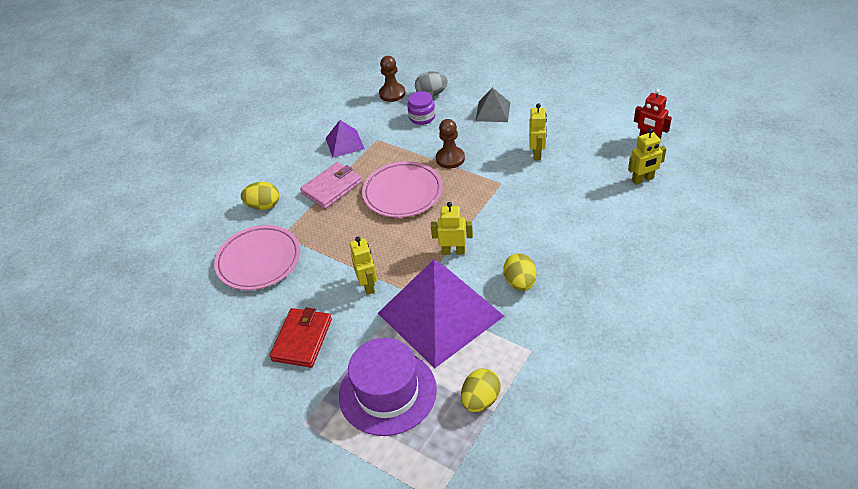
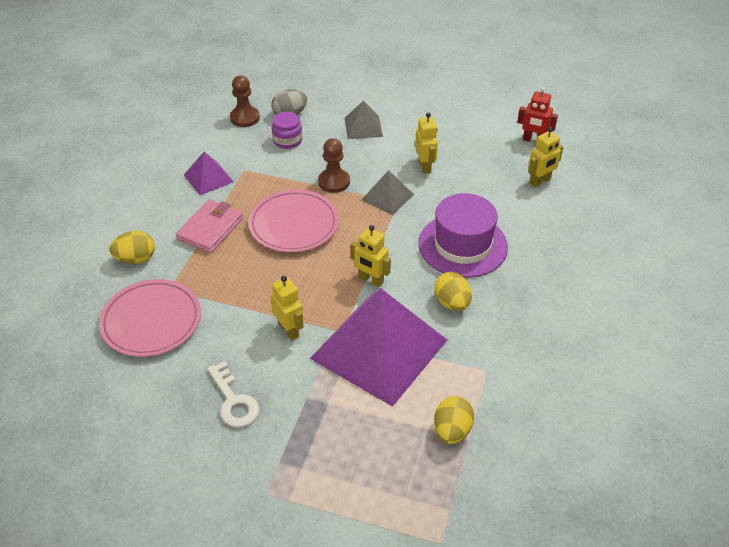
camera: 20 degrees left, 0 degrees up
(302, 340) = (234, 401): red wallet -> white key
(387, 392) = (350, 441): purple hat -> purple hat (462, 245)
(453, 251) = (371, 280): yellow robot -> yellow robot turned 135 degrees counterclockwise
(493, 177) = (387, 197): none -> grey pyramid

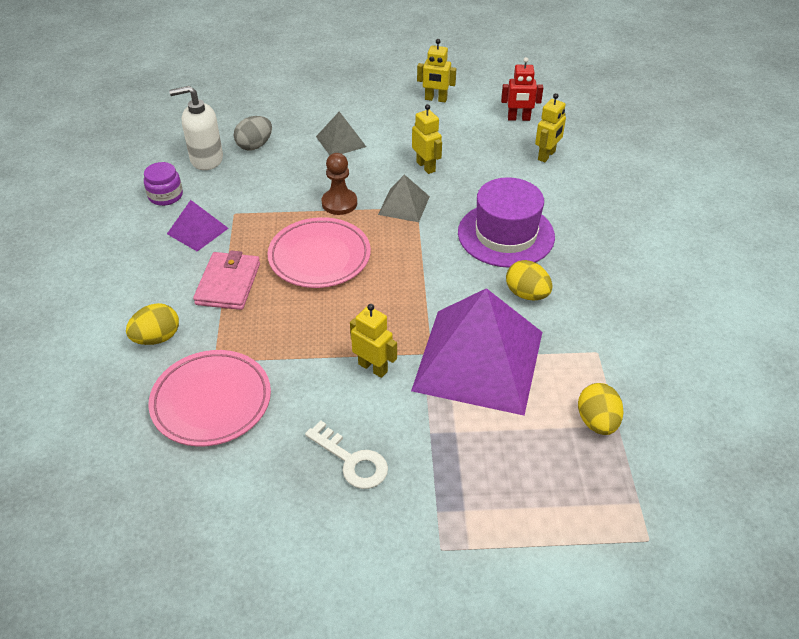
camera: 20 degrees left, 0 degrees up
(245, 118) = (206, 159): brown pawn -> white soap dispenser
(287, 140) = (266, 172): purple jar -> purple jar (165, 196)
(371, 280) = (432, 293): yellow robot -> yellow robot (435, 99)

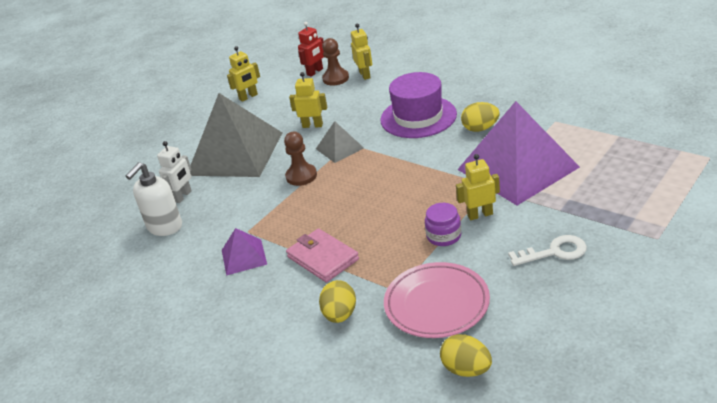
camera: 45 degrees left, 10 degrees down
(165, 196) = (179, 262): purple jar -> purple jar (444, 236)
(255, 145) = (183, 196): grey egg -> white robot
(319, 257) = (346, 204): pink plate -> none
(341, 141) = (235, 153): grey pyramid -> grey pyramid, size x2.20
(520, 139) = (335, 78): none -> brown pawn
(597, 422) = (609, 142): yellow egg -> yellow egg (466, 369)

